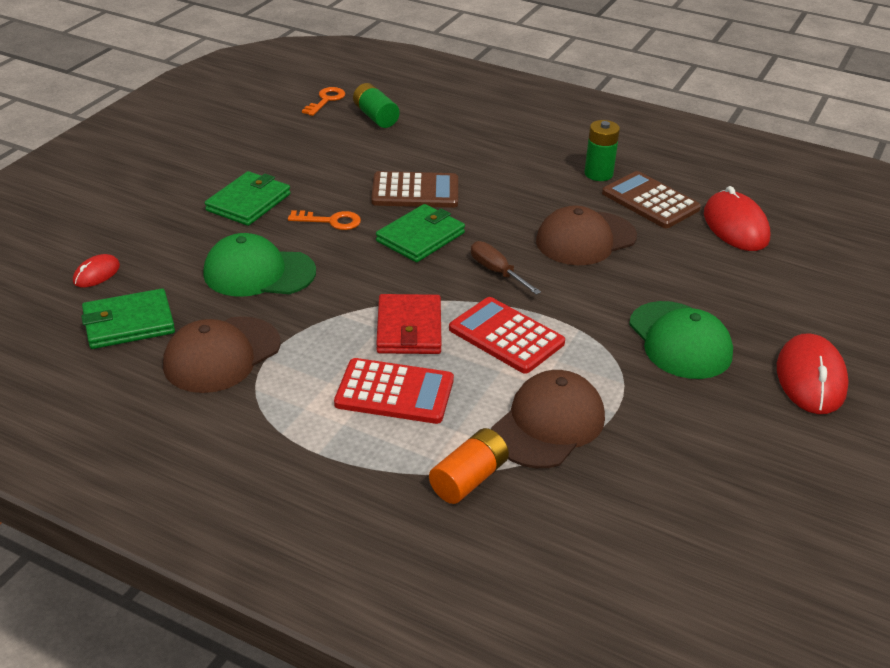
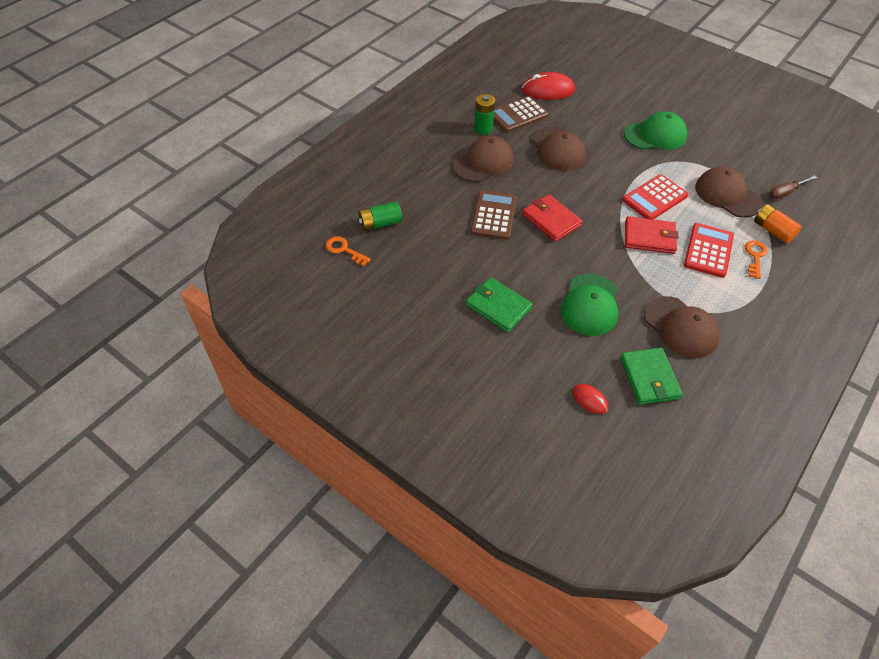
camera: 80 degrees left, 15 degrees up
(331, 221) = (528, 262): orange key -> orange key (755, 256)
(420, 237) = (551, 220): green wallet -> red wallet
(497, 272) = (591, 191): brown screwdriver -> brown screwdriver (785, 193)
(522, 178) = (483, 162): none -> brown cap
(811, 378) = (682, 101): red mouse -> none

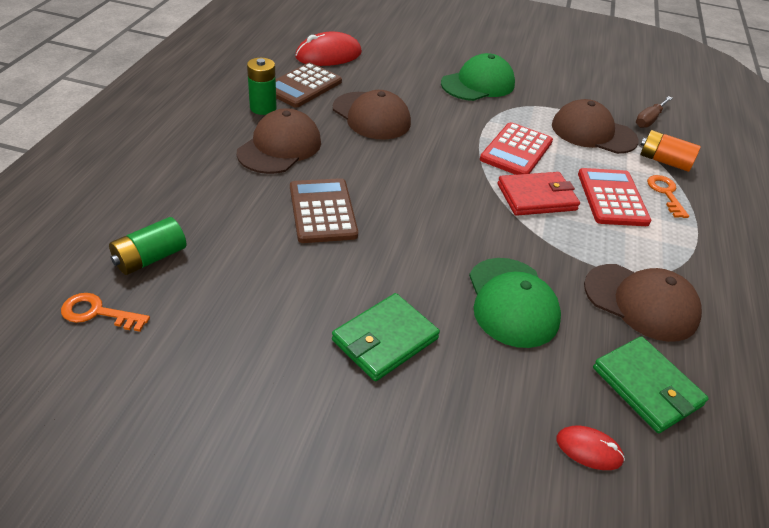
camera: 25 degrees left, 10 degrees down
(498, 306) = (385, 339): green wallet -> green wallet turned 60 degrees counterclockwise
(551, 220) = (403, 201): red wallet -> none

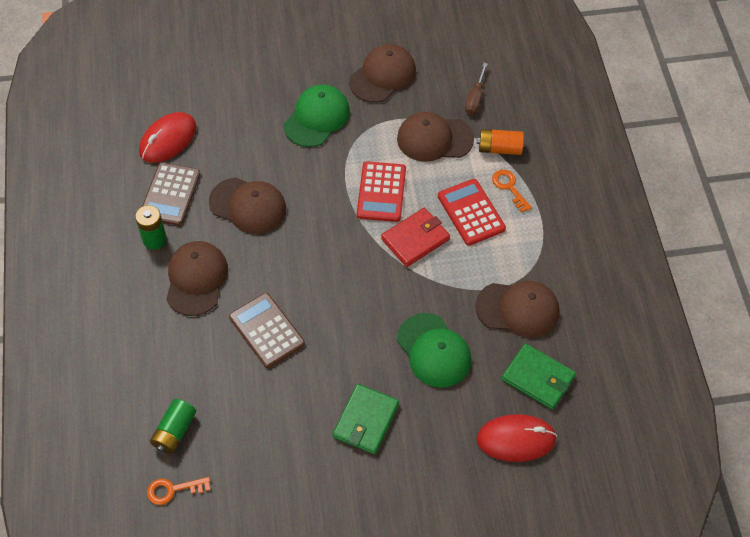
camera: 20 degrees left, 15 degrees up
(558, 79) = (383, 76): none -> brown cap
(589, 449) = (516, 439): red mouse -> red mouse, size x1.88

